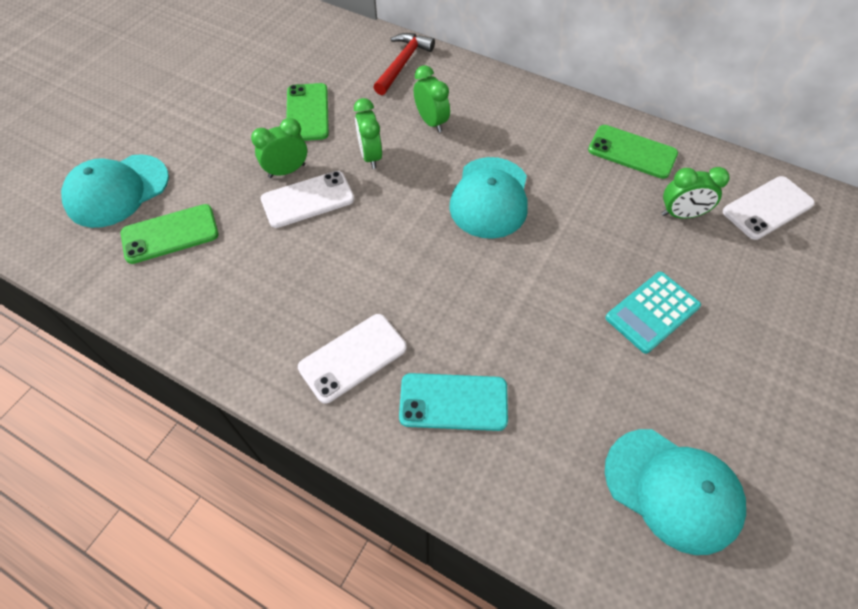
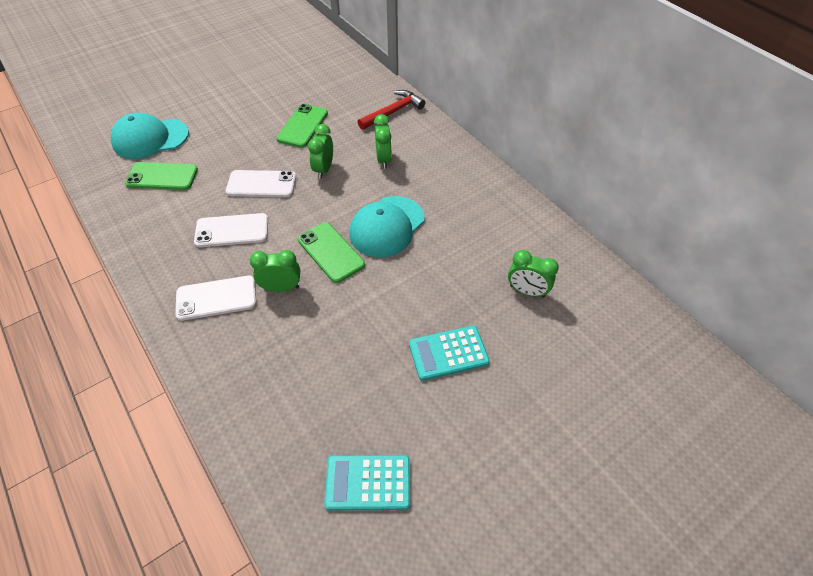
camera: 25 degrees right, 5 degrees down
(287, 171) = (261, 160): green clock -> green clock (281, 288)
(453, 402) = (259, 354): turquoise phone -> none
(632, 152) = (522, 231): green phone -> green phone (330, 252)
(672, 489) = (368, 482): turquoise cap -> turquoise calculator
(767, 208) = (605, 313): white phone -> white phone (232, 231)

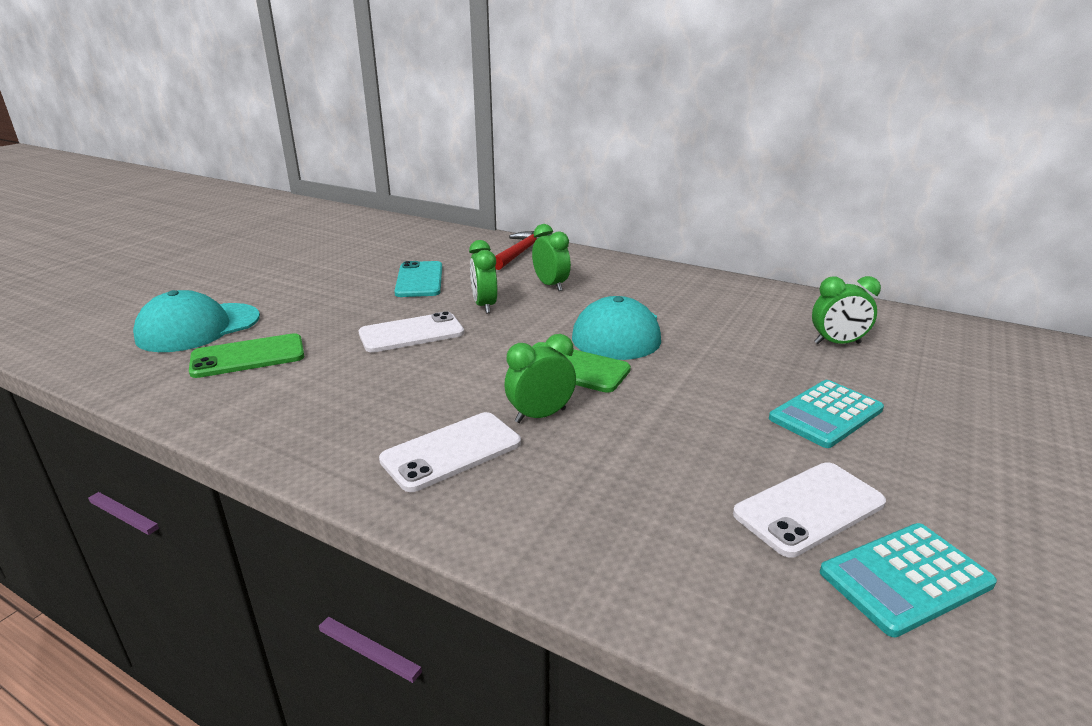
camera: 25 degrees left, 25 degrees down
(232, 231) = (409, 381): white phone -> white phone (809, 508)
(302, 126) = (419, 280): green phone -> turquoise phone

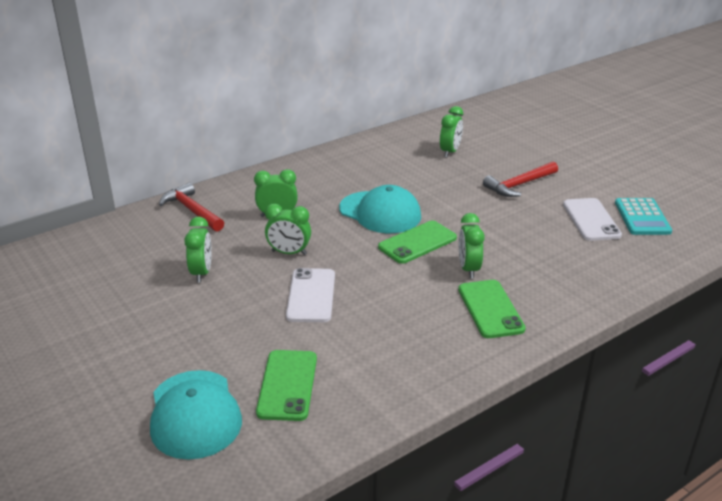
camera: 65 degrees left, 5 degrees up
(419, 280) = (201, 273): turquoise phone -> green clock
(451, 451) = (490, 309): white phone -> green phone
(826, 414) = (519, 185): turquoise calculator -> red hammer

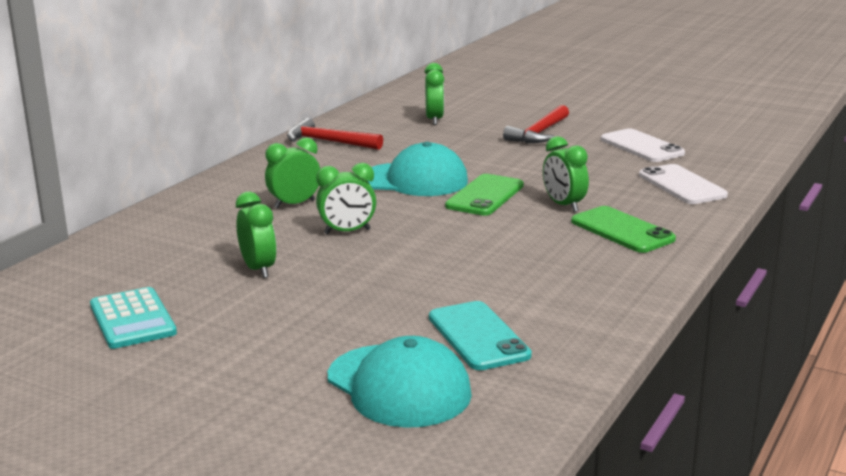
camera: 25 degrees left, 10 degrees down
(192, 211) = (178, 219): red hammer -> red hammer (329, 142)
(287, 385) = (478, 336): green phone -> turquoise phone
(311, 295) = (416, 260): white phone -> white phone (682, 185)
(642, 217) = (687, 136): turquoise calculator -> turquoise calculator (132, 319)

